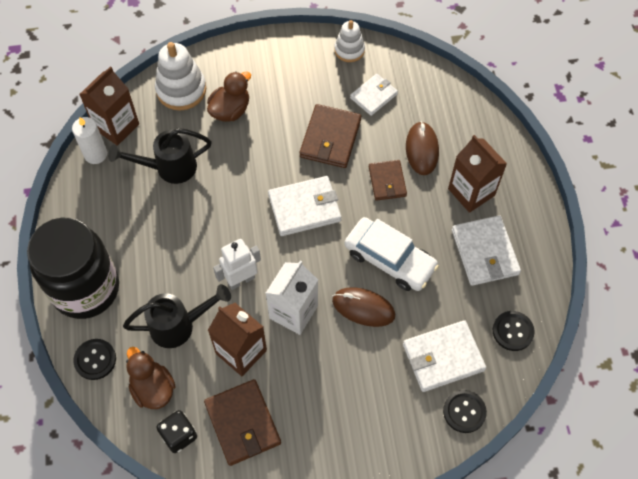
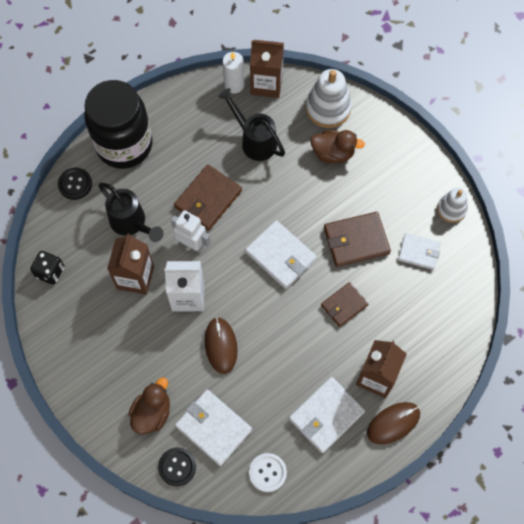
camera: 60 degrees right, 5 degrees up
(153, 388) = (75, 234): brown duck -> brown duck (152, 413)
(243, 423) = (81, 310): brown wallet -> brown wallet (208, 199)
(389, 259) = (274, 344): white car -> none
(422, 149) = (392, 317): brown mouse -> brown mouse (393, 423)
(513, 331) = (267, 472): black button -> white button

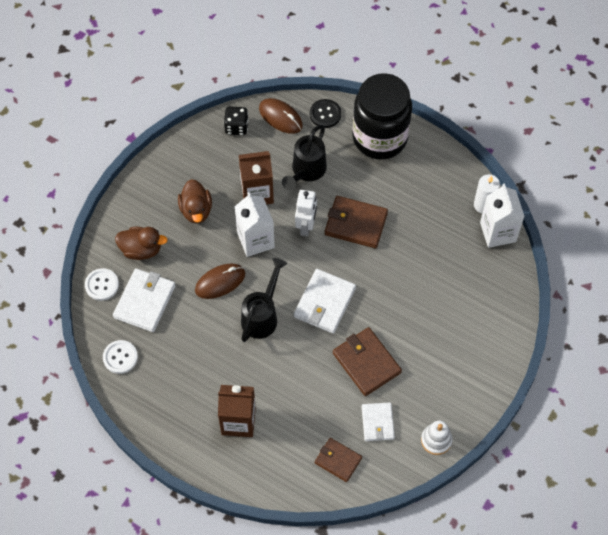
camera: 70 degrees right, 5 degrees down
(177, 467) = (102, 285): black button -> white button
(254, 140) = (432, 241): black watering can -> black watering can (262, 315)
(266, 84) = (498, 232): brown carton -> white carton
(326, 416) = (187, 389): white wallet -> none
(328, 108) = (496, 294): white stacking toy -> none
(333, 153) = (449, 314): brown duck -> brown duck (196, 210)
(344, 305) = (297, 372): brown wallet -> brown wallet (338, 460)
(393, 423) = (200, 448): brown mouse -> brown mouse (280, 117)

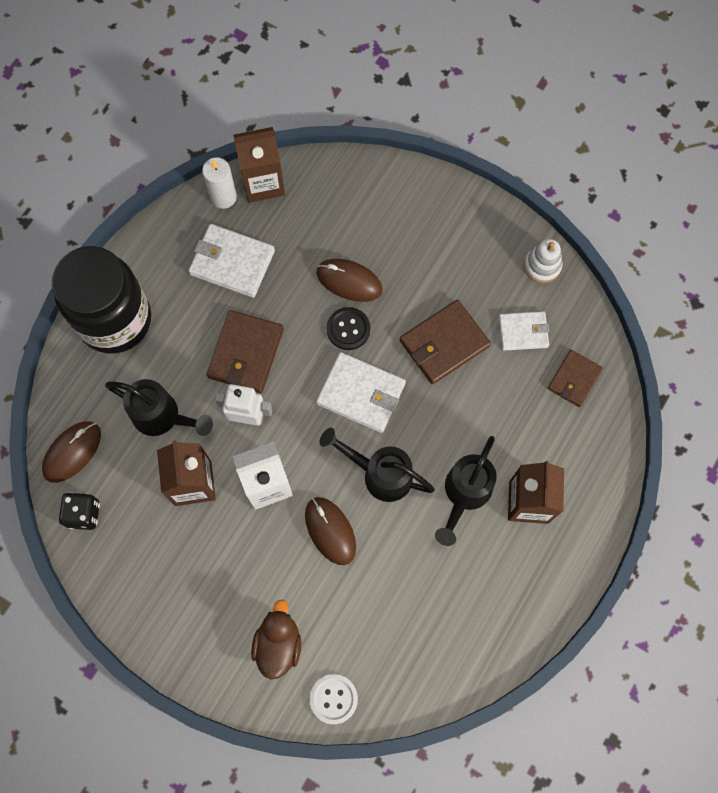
camera: 90 degrees left, 10 degrees up
(120, 357) = (443, 665): white button -> none
(144, 301) = (359, 635): white wallet -> white wallet (232, 262)
(196, 210) = (217, 567): brown duck -> none
(245, 375) = (464, 494): none -> black watering can
(325, 114) = (72, 391): black button -> black button (348, 329)
(416, 294) = (349, 281): none -> brown mouse
(498, 232) = (263, 182): white carton -> brown carton

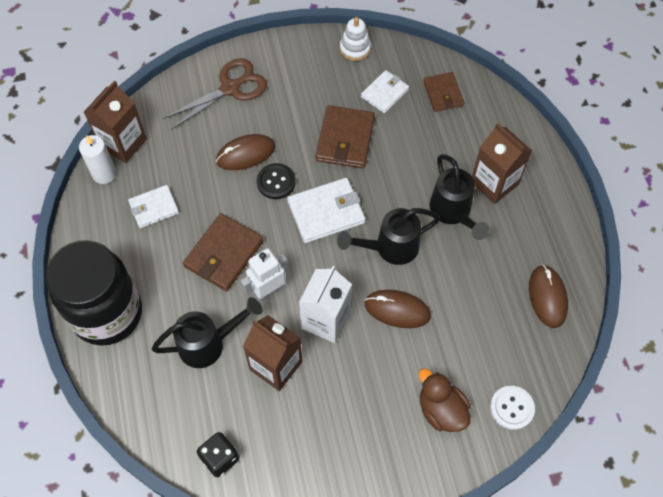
camera: 45 degrees left, 10 degrees down
(72, 452) = (167, 426): brown mouse -> brown mouse (547, 297)
(232, 262) = (154, 208): white wallet -> white wallet, size x0.65
(246, 353) = (224, 254): brown wallet -> brown wallet turned 60 degrees clockwise
(397, 209) = (230, 88): none -> brown scissors

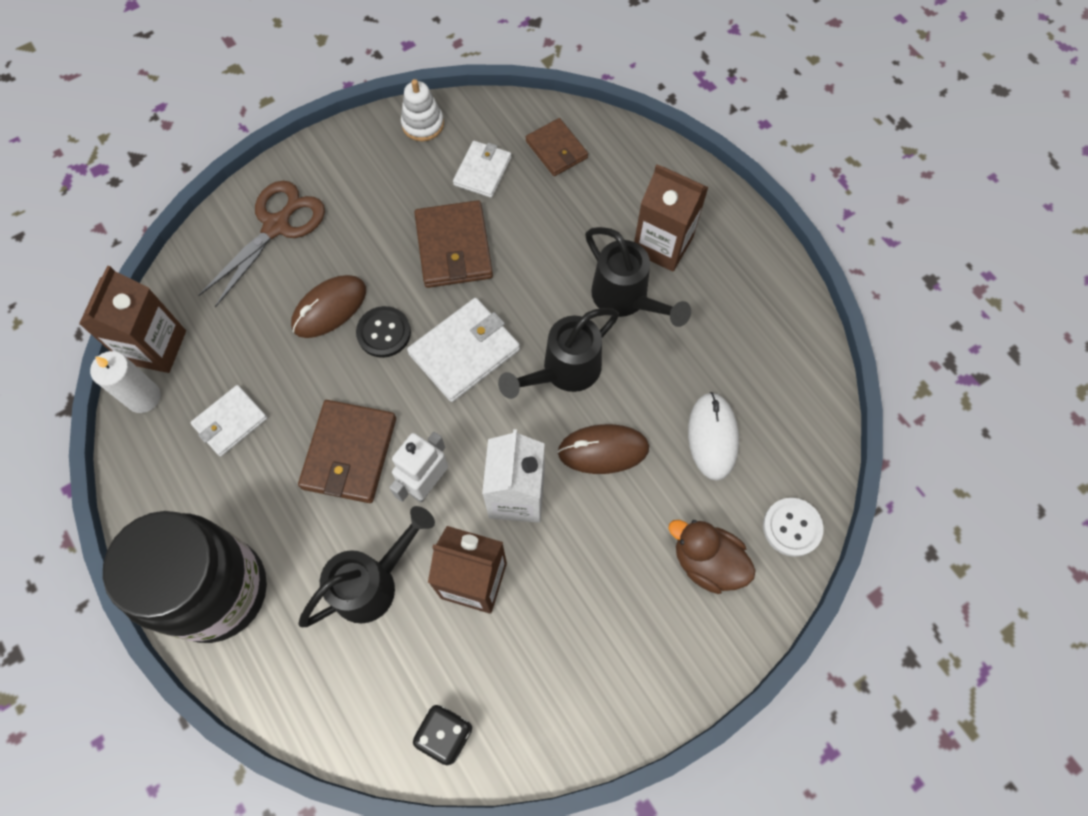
camera: 20 degrees left, 5 degrees up
(478, 327) = (712, 437): none -> white mouse
(547, 297) = (781, 369): brown mouse -> none

